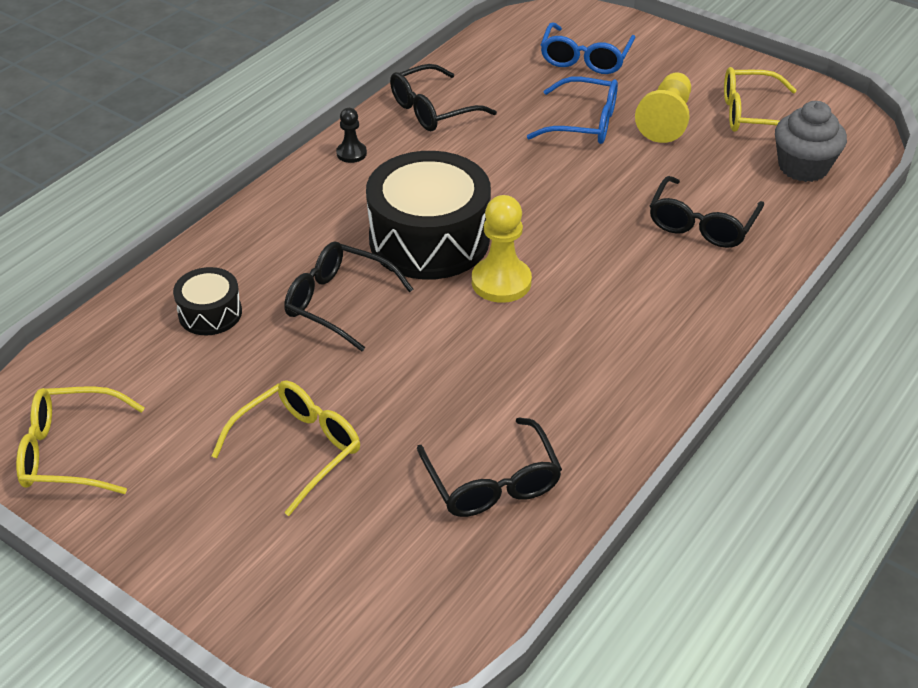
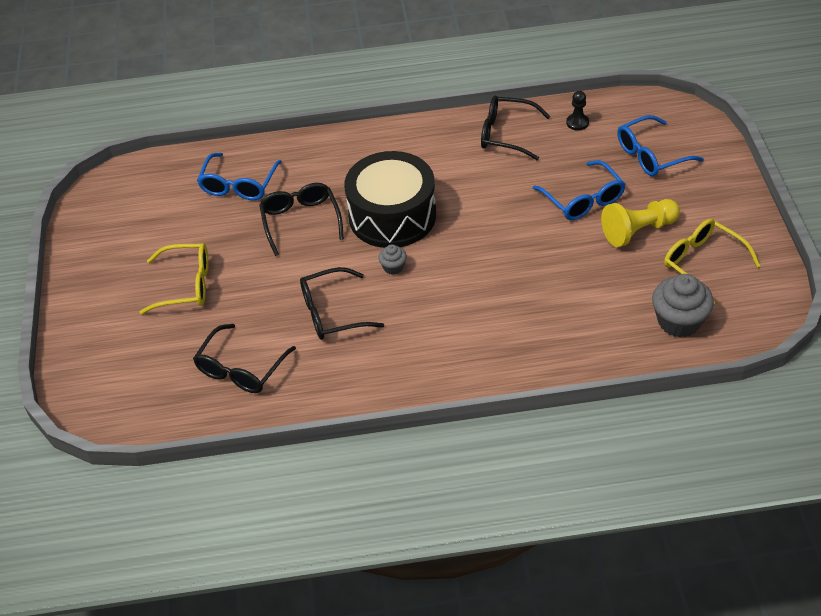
camera: 50 degrees right, 5 degrees up
(69, 452) = (102, 215): yellow glasses -> none
(210, 313) = (239, 185): black drum -> blue glasses
(351, 153) = (424, 135): black pawn -> black pawn (577, 123)
(501, 282) = (393, 267): yellow pawn -> grey cupcake
(701, 224) = (554, 312): black glasses -> black glasses (332, 313)

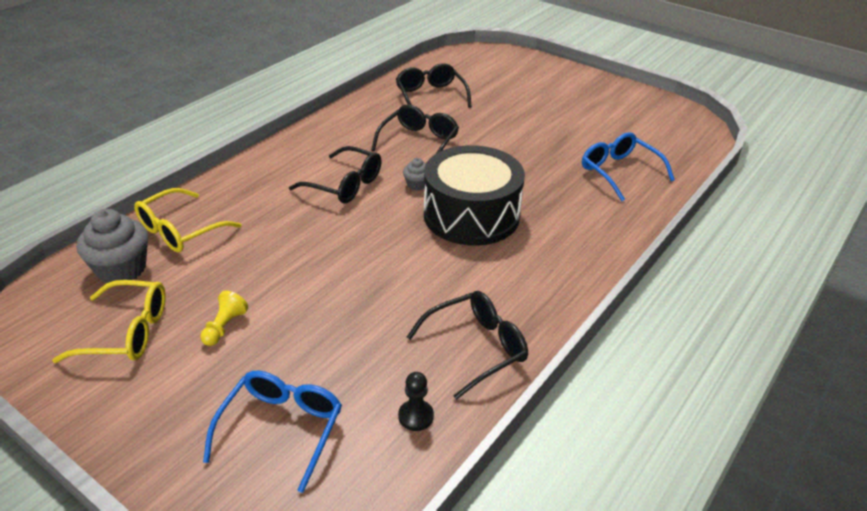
camera: 130 degrees right, 10 degrees down
(186, 285) = (536, 110): yellow glasses -> yellow glasses (180, 231)
(300, 221) = (533, 175): black glasses -> black glasses (345, 185)
(583, 200) = (313, 326): blue glasses -> none
(638, 231) = (224, 327): yellow pawn -> yellow pawn, size x0.57

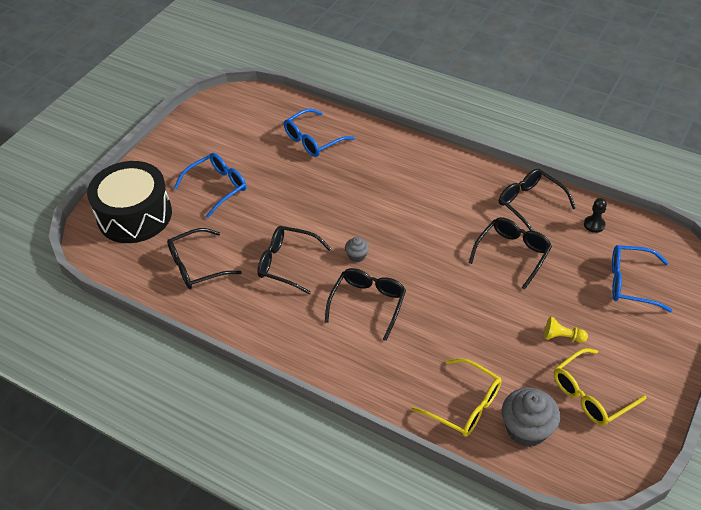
camera: 95 degrees left, 10 degrees up
(127, 332) = (590, 395): yellow glasses -> yellow glasses turned 120 degrees counterclockwise
(382, 309) = (512, 253): none -> black glasses
(471, 215) = (391, 218): black drum -> black drum (134, 215)
(539, 110) = (217, 187): none -> blue glasses

